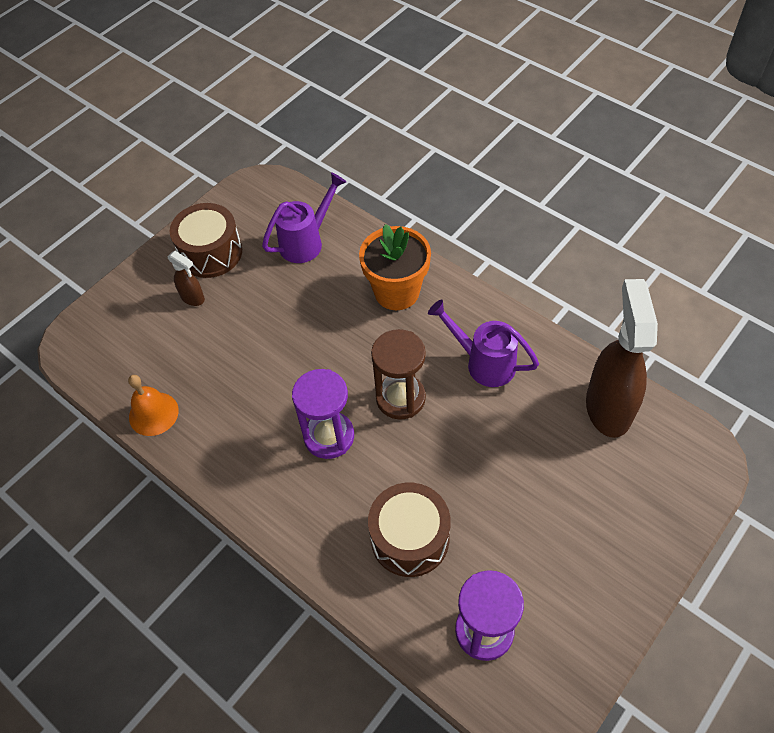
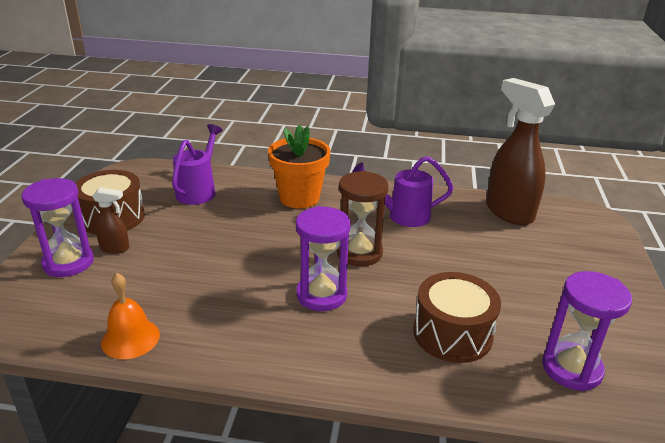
camera: 35 degrees left, 25 degrees down
(149, 301) = (68, 263): none -> purple hourglass

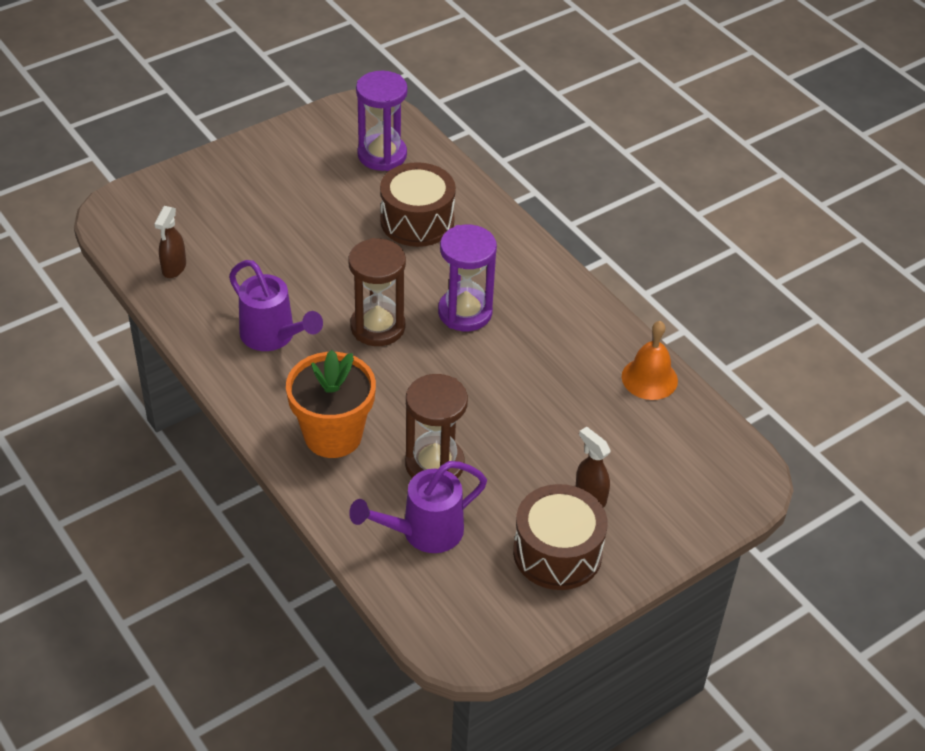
camera: 135 degrees left, 15 degrees up
(68, 263) = (647, 507): purple hourglass -> none
(229, 215) = (434, 464): none -> brown hourglass
(508, 212) = (174, 268): brown spray bottle -> brown spray bottle, size x0.46

